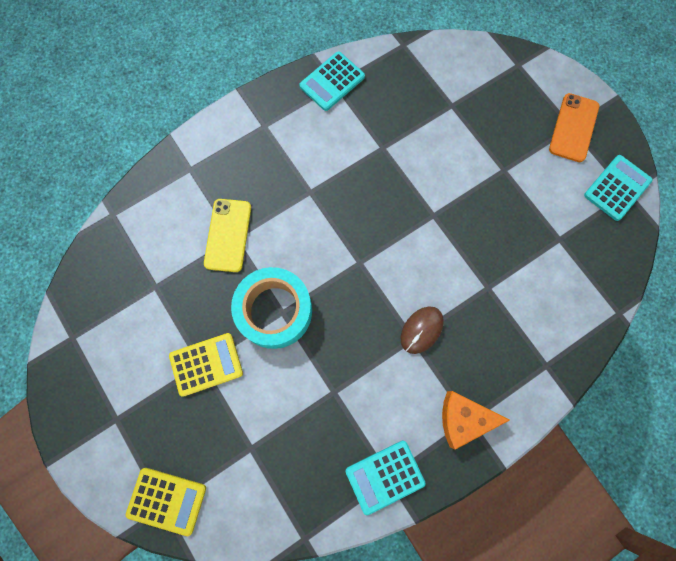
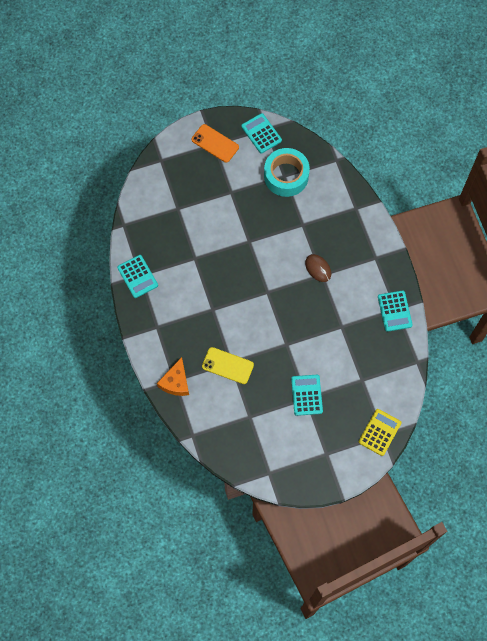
camera: 75 degrees left, 5 degrees down
(206, 364) = (306, 395): yellow calculator -> turquoise calculator
(274, 311) = (284, 348): turquoise tape -> turquoise tape (286, 176)
(463, 419) = (374, 261): orange cheese -> orange cheese (176, 382)

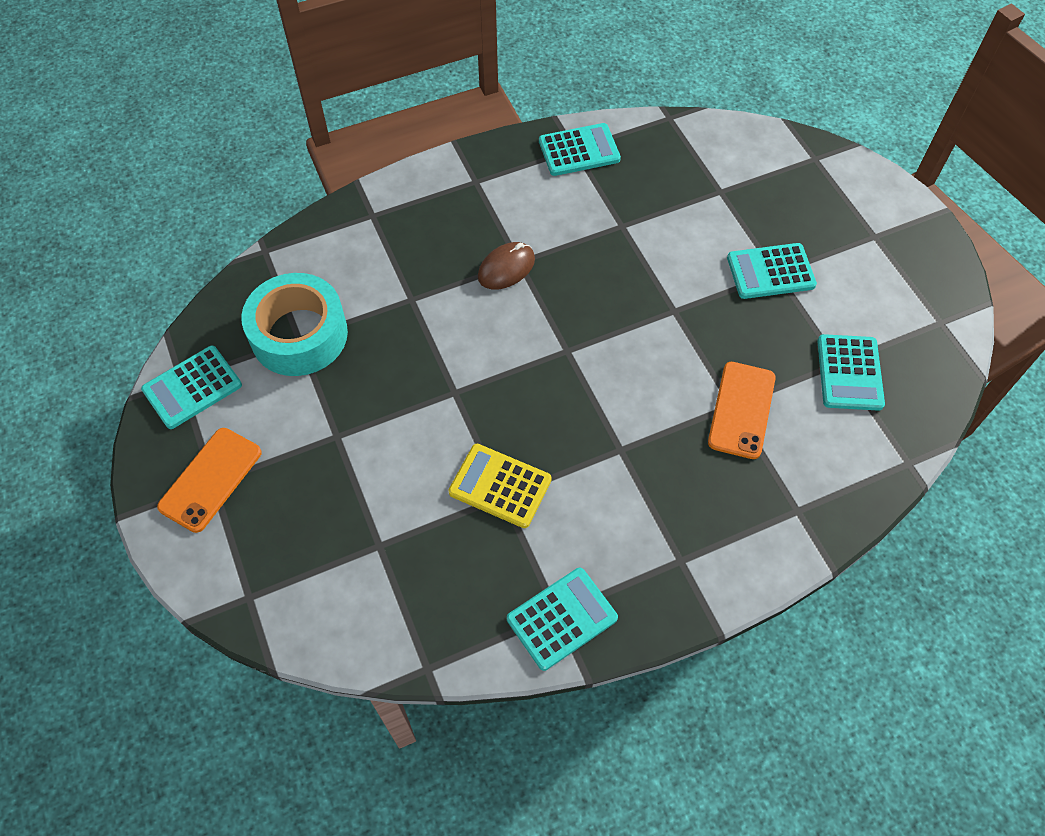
camera: 95 degrees left, 10 degrees down
(176, 382) = (801, 507): orange cheese -> none
(227, 365) = (742, 410): yellow phone -> orange phone
(243, 420) = (849, 373): none -> turquoise calculator
(379, 432) = (811, 163): yellow calculator -> yellow calculator (500, 486)

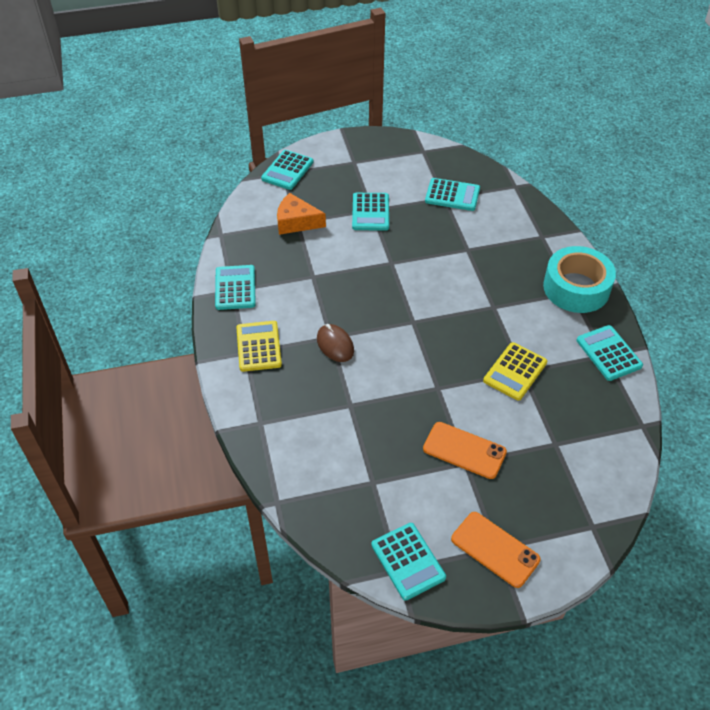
camera: 80 degrees left, 10 degrees down
(299, 334) = (369, 481): turquoise tape -> turquoise tape (576, 288)
(487, 192) = (258, 346): none -> yellow calculator
(720, 190) = (296, 222): none -> orange cheese
(742, 410) = (472, 246): orange phone -> orange phone (464, 450)
(822, 162) = (287, 170): none -> turquoise calculator

